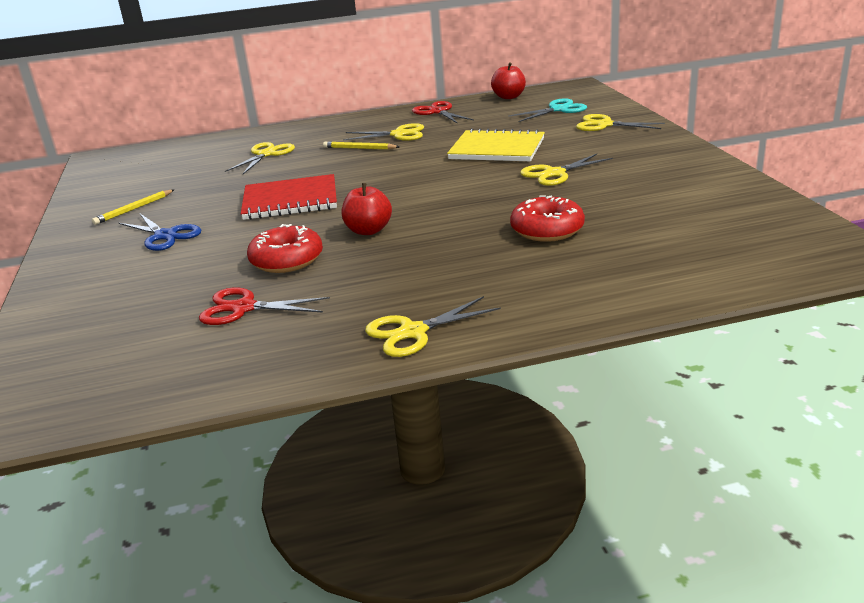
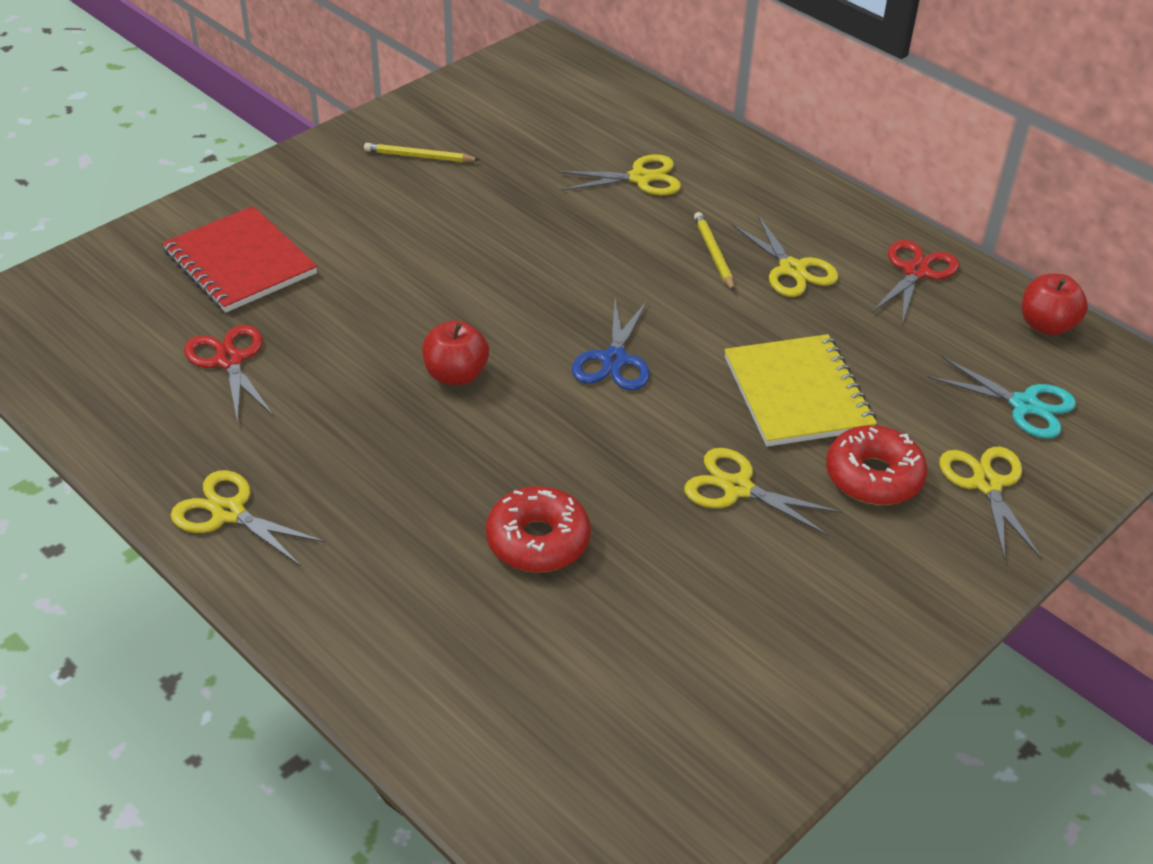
camera: 55 degrees right, 15 degrees up
(165, 236) = (364, 217): blue scissors -> blue scissors (614, 360)
(287, 260) = (349, 341): red donut -> red donut (873, 477)
(290, 200) = (507, 269): red notebook -> red notebook (240, 263)

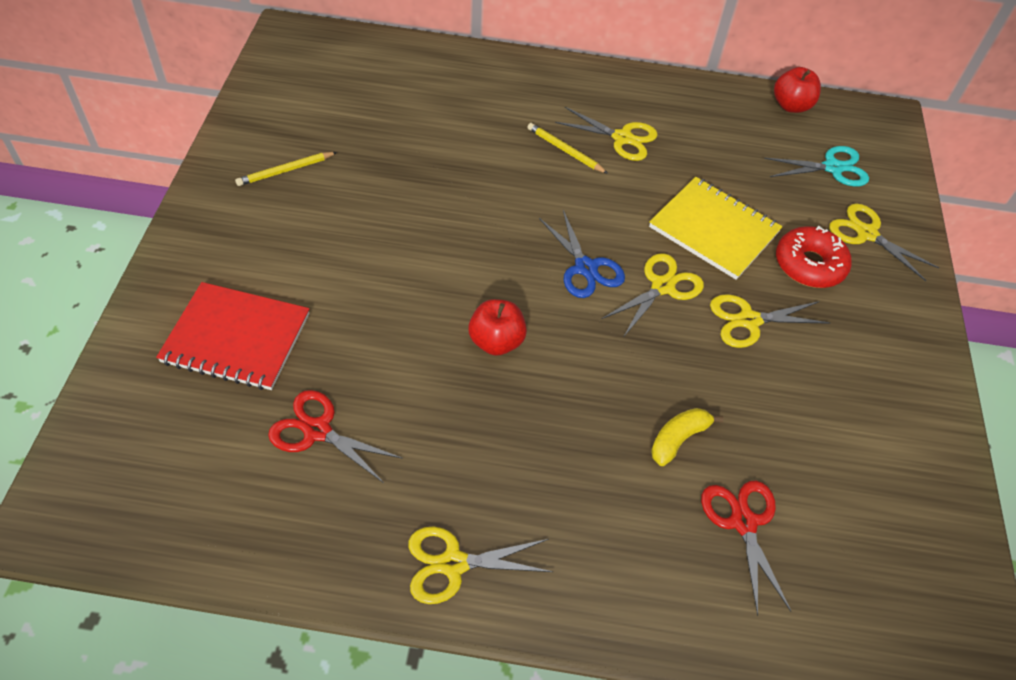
camera: 40 degrees left, 10 degrees up
(538, 541) = (678, 439): red donut -> yellow banana
(641, 178) = (461, 113): yellow scissors -> yellow scissors (663, 286)
(916, 271) = (691, 103): red scissors -> red scissors (743, 522)

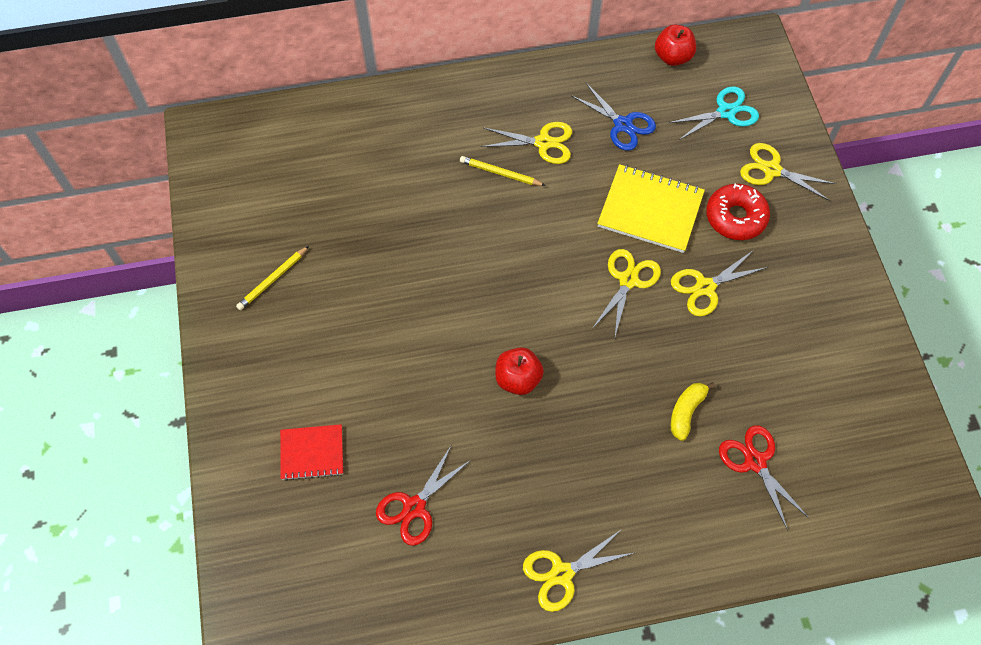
camera: 15 degrees left, 10 degrees up
(236, 338) = (312, 453): red notebook -> red notebook, size x0.61
(317, 430) = (414, 507): red scissors -> red scissors turned 60 degrees counterclockwise
(585, 268) = (561, 285): blue scissors -> blue scissors (623, 125)

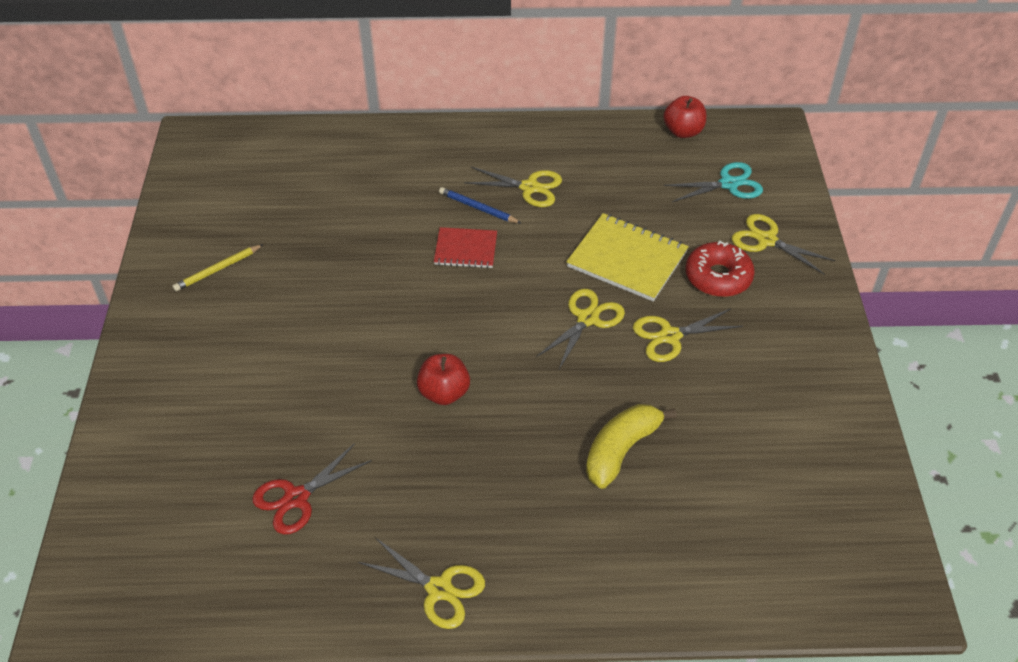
camera: 10 degrees right, 15 degrees down
(312, 453) = (205, 430): red notebook -> red notebook (466, 249)
(500, 173) = (478, 208): yellow pencil -> blue pencil
(561, 573) = (439, 589): yellow scissors -> yellow scissors turned 135 degrees counterclockwise
(623, 125) = (617, 182): blue scissors -> none
(686, 412) = (621, 450): yellow banana -> yellow banana, size x1.52
(755, 461) = (688, 510): red scissors -> none

